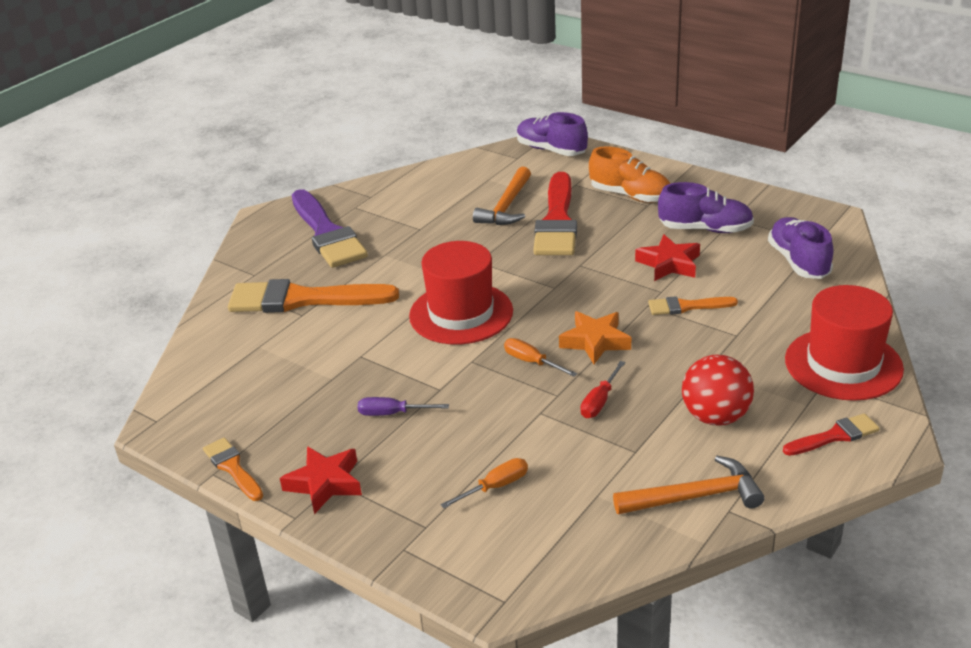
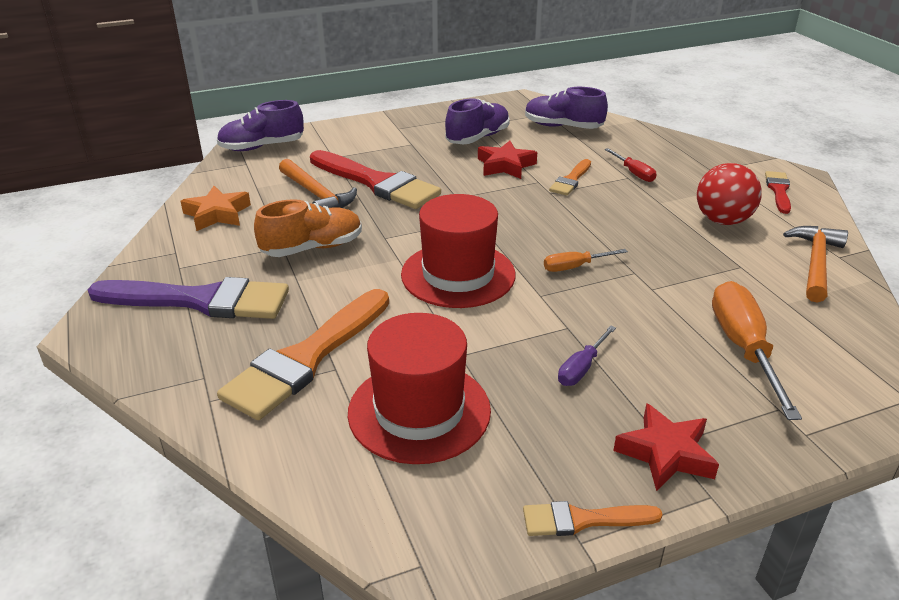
camera: 60 degrees left, 0 degrees up
(495, 487) = (743, 348): orange screwdriver -> orange screwdriver, size x1.90
(595, 341) = (576, 230): orange star -> orange star (217, 214)
(600, 401) = (661, 257): red screwdriver -> red screwdriver (634, 173)
(630, 196) = (388, 144): orange shoe -> orange shoe (312, 248)
(843, 364) = (700, 158): red hat -> red hat (419, 411)

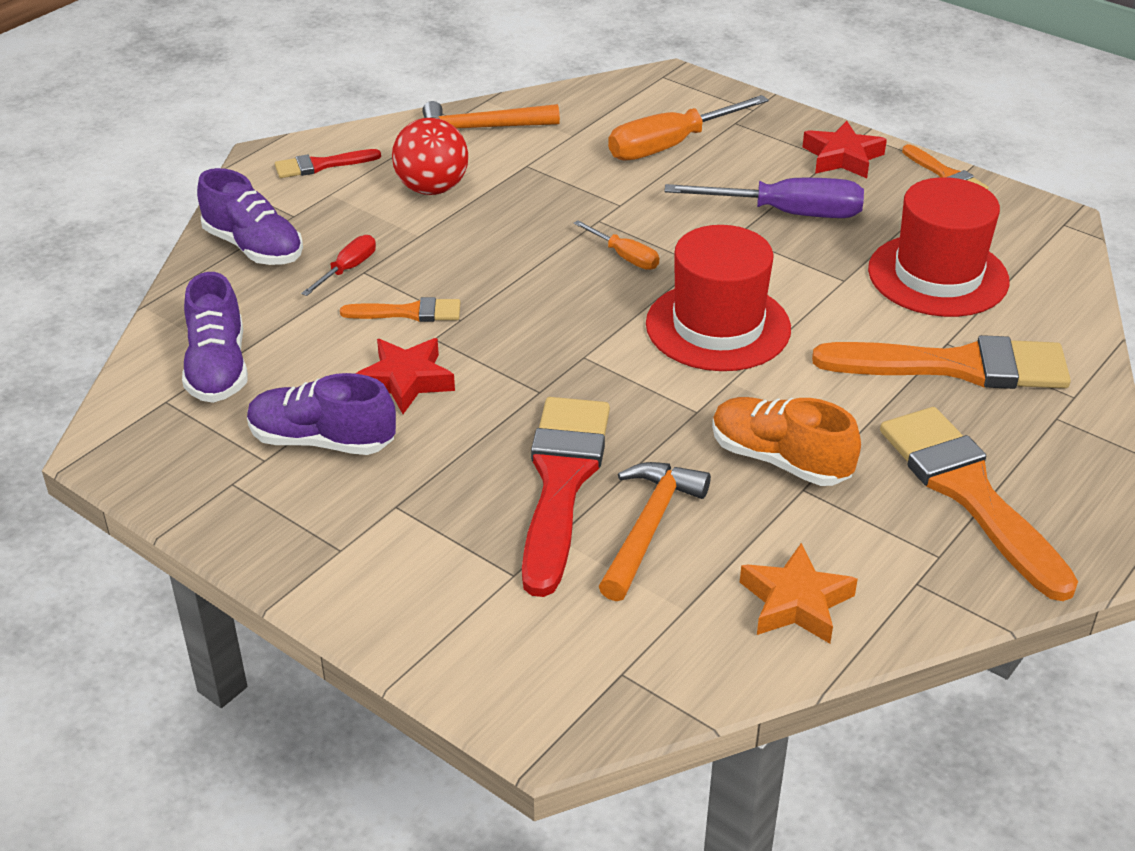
camera: 120 degrees left, 5 degrees up
(199, 300) = (970, 494): purple brush -> orange brush
(262, 147) = (545, 691): purple shoe -> purple shoe (253, 247)
(581, 368) = (787, 213): purple screwdriver -> purple screwdriver, size x1.90

